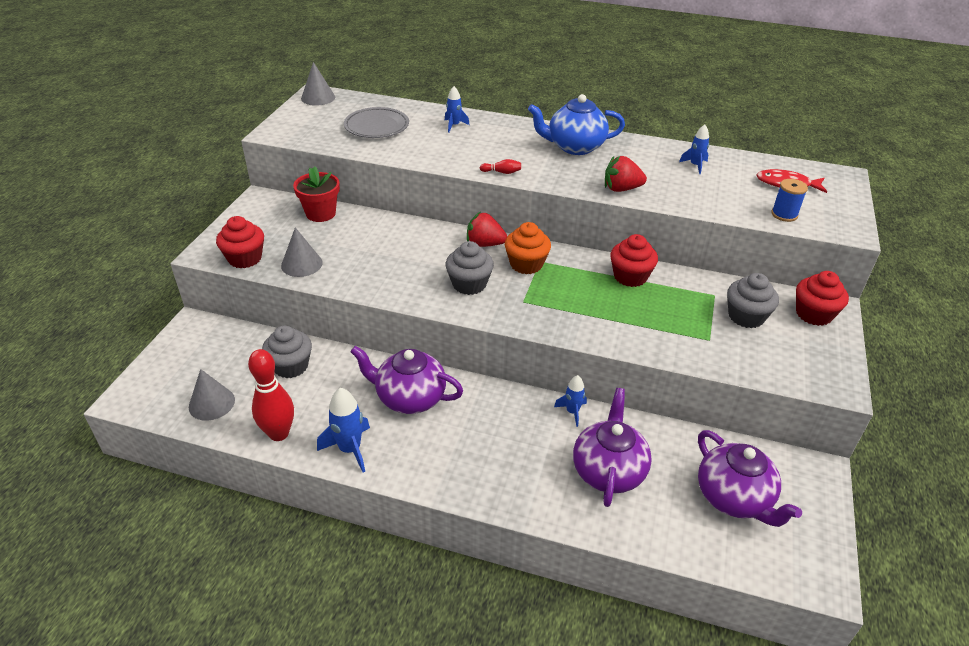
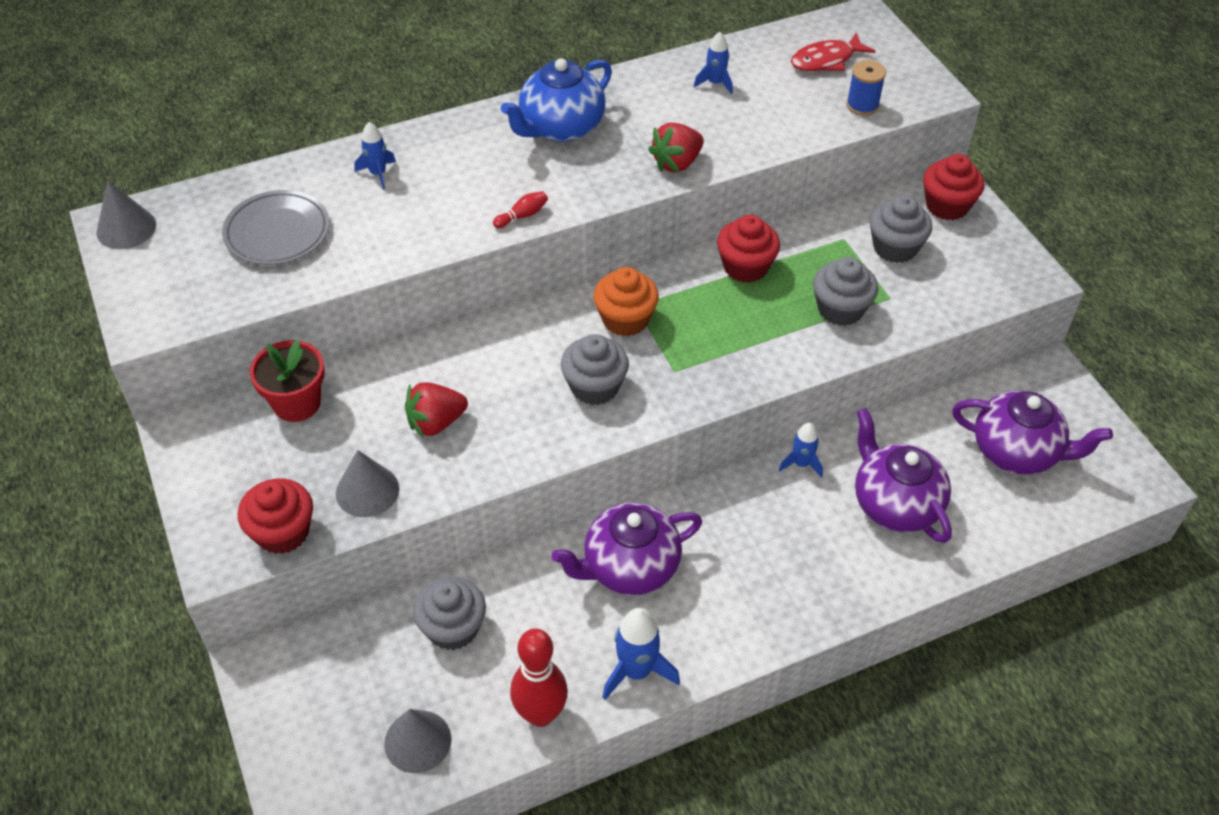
camera: 40 degrees left, 10 degrees up
(484, 244) = (550, 321): red strawberry -> red strawberry (436, 423)
(666, 327) = (840, 309): none -> grey cupcake

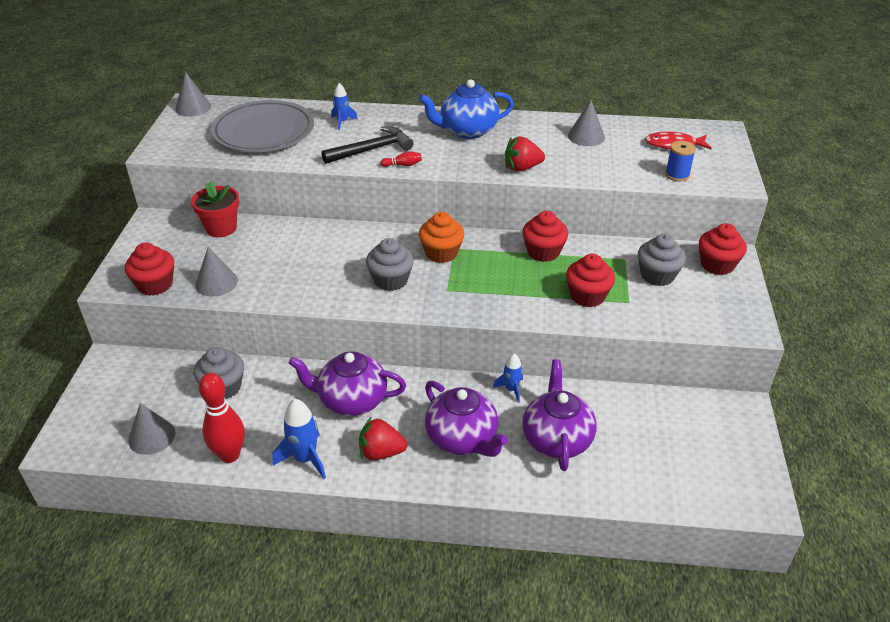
camera: 30 degrees right, 10 degrees down
(277, 232) = (263, 132): grey plate -> grey plate, size x1.52
(436, 423) = (284, 264): red strawberry -> red strawberry (381, 452)
(459, 206) = (371, 150): none -> black hammer
(715, 83) = (586, 136): blue rocket -> grey cone
(840, 309) = (587, 296): grey cupcake -> red cupcake
(1016, 452) = (674, 445): purple teapot -> purple teapot (462, 439)

